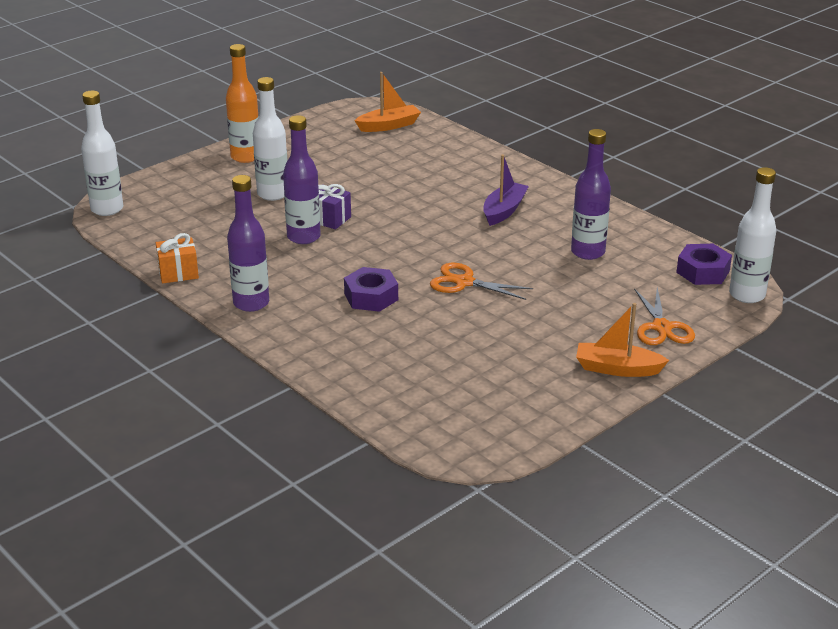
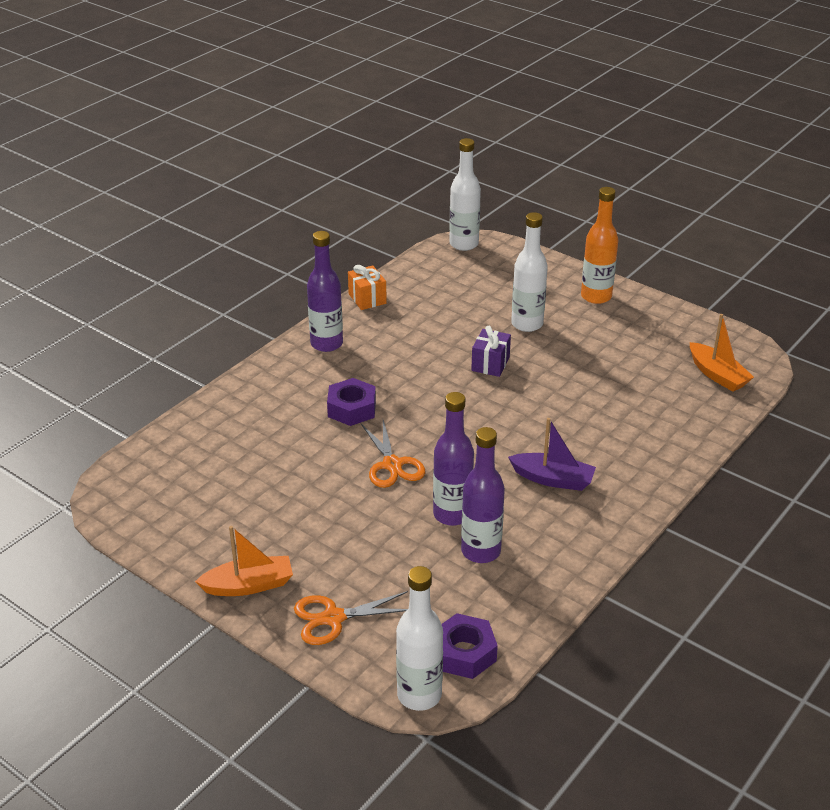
camera: 80 degrees right, 5 degrees up
(303, 237) = (450, 354): purple bottle -> purple bottle (452, 514)
(464, 282) = (392, 465): orange scissors -> orange scissors turned 150 degrees clockwise
(617, 369) = (249, 585): orange boat -> orange boat turned 75 degrees clockwise

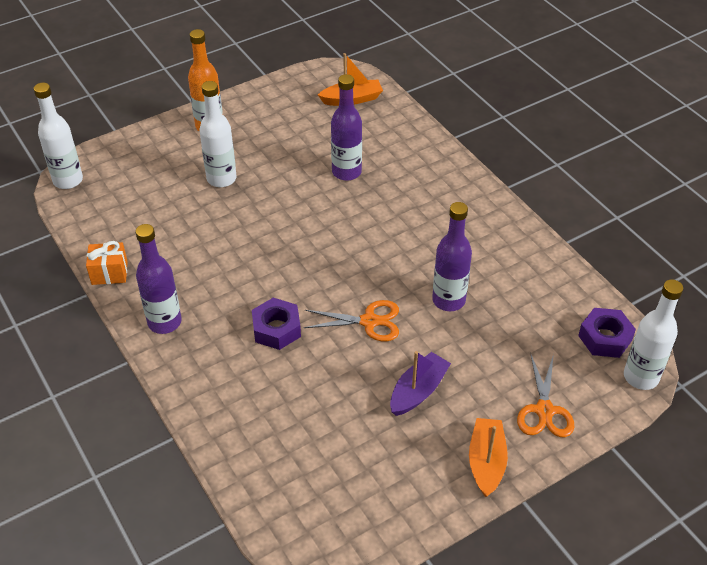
camera: 70 degrees left, 10 degrees up
(481, 551) = (498, 295): purple bottle -> purple bottle (346, 172)
(490, 364) = (264, 218): purple gift -> none
(553, 479) = (431, 228): purple boat -> purple boat (418, 391)

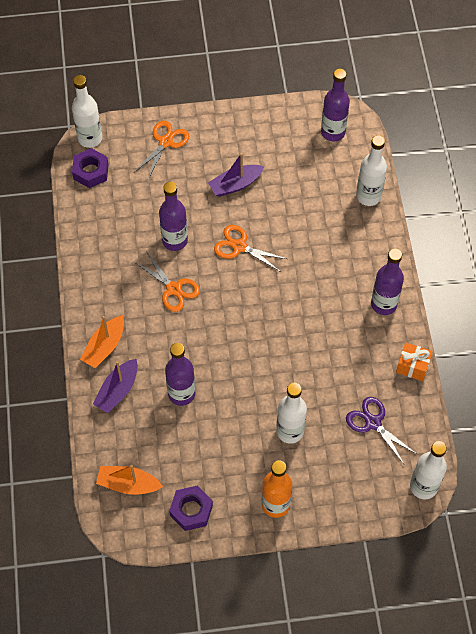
camera: 155 degrees left, 15 degrees up
(137, 211) = (373, 423): none -> purple scissors
(233, 444) = (368, 196): none -> white bottle
(276, 329) = (306, 266): purple nut -> purple nut (191, 510)
(324, 519) = (333, 132): none -> purple bottle
(410, 155) = (118, 390): none -> purple boat
(416, 254) = (173, 289): none -> orange scissors
(486, 462) = (221, 127): orange boat -> orange boat (105, 346)

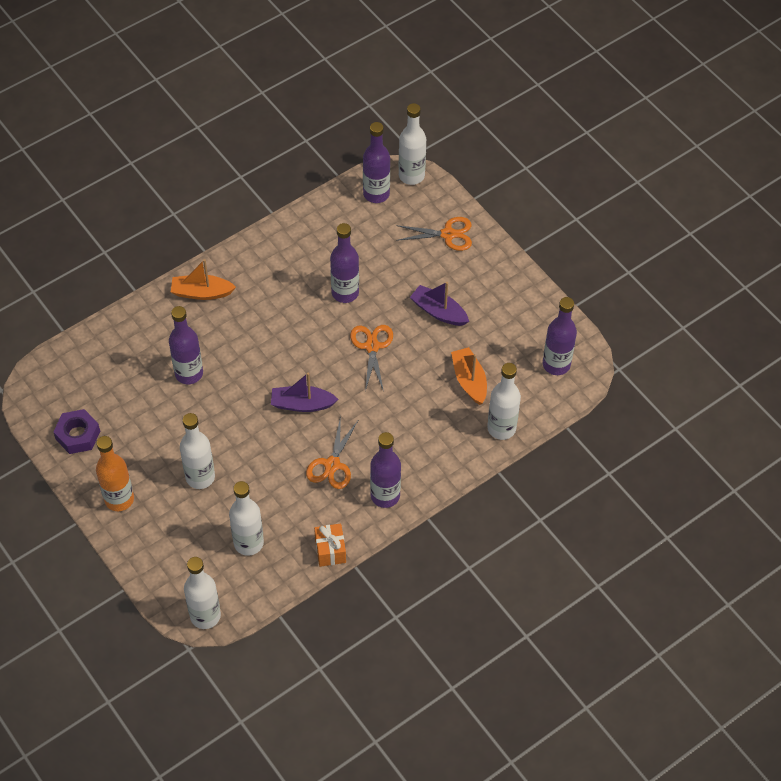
camera: 60 degrees right, 5 degrees down
(91, 171) = (376, 194): purple nut -> purple bottle
(118, 390) = (164, 323): purple boat -> purple boat (302, 404)
(128, 484) = (77, 375): orange boat -> orange boat (469, 380)
(173, 289) = (293, 316): orange scissors -> orange scissors (332, 464)
(373, 423) = (248, 543): purple scissors -> white bottle

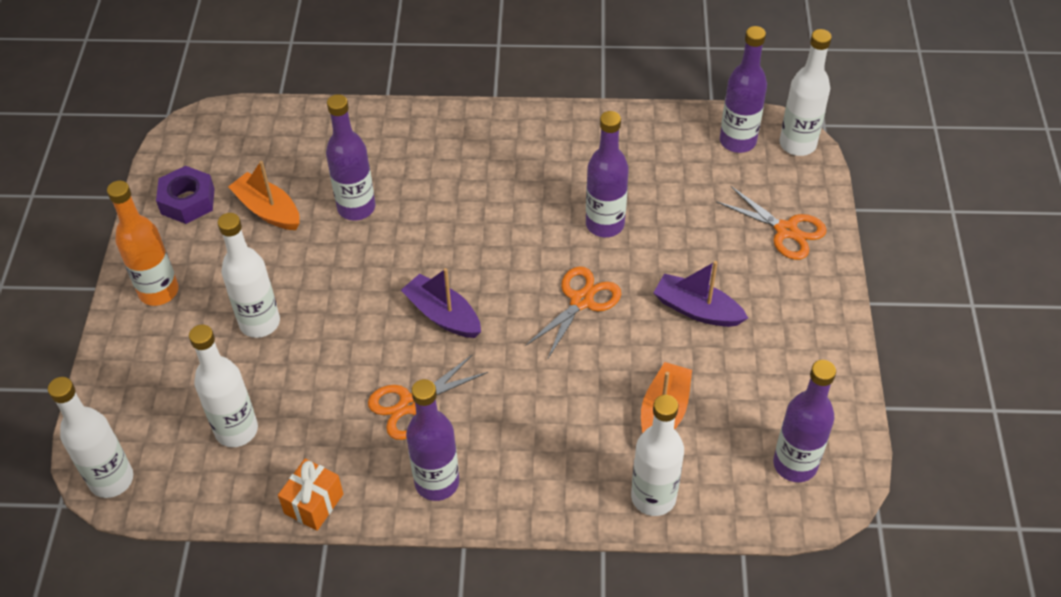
camera: 40 degrees right, 5 degrees down
(201, 293) = (450, 135): orange boat -> orange boat (268, 210)
(438, 312) = (697, 310): purple boat -> purple boat turned 45 degrees counterclockwise

